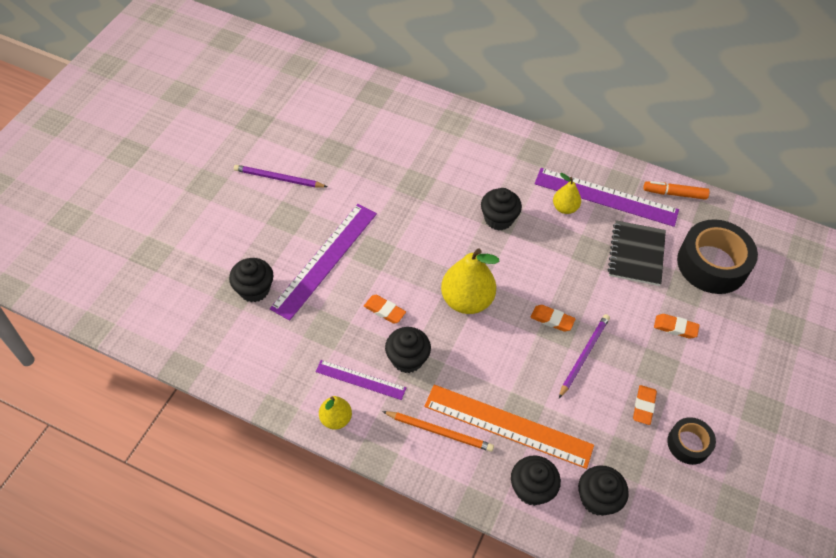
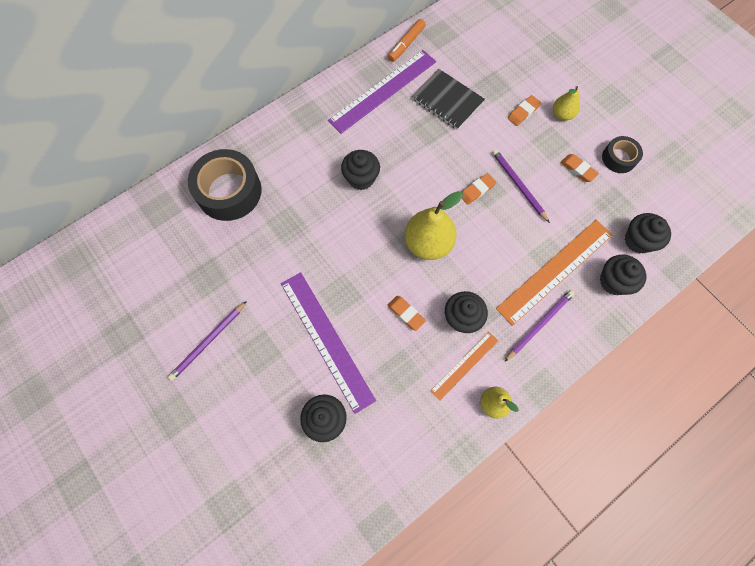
camera: 60 degrees left, 15 degrees up
(360, 380) = (464, 365): purple ruler -> orange ruler
(384, 311) = (406, 313): orange eraser -> orange eraser turned 75 degrees clockwise
(439, 431) = (539, 325): orange pencil -> purple pencil
(564, 208) = (377, 125): yellow pear -> yellow pear (562, 114)
(712, 264) = (481, 58): black tape -> black tape (229, 191)

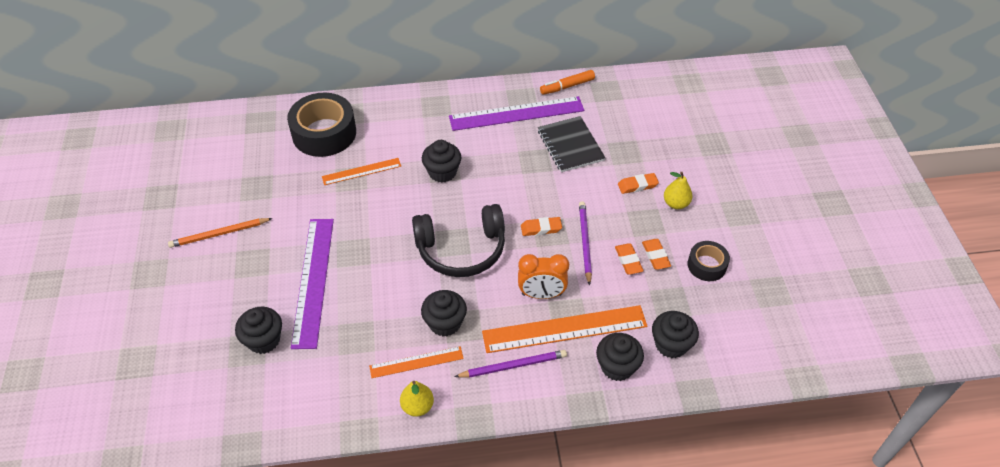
camera: 30 degrees right, 20 degrees down
(208, 341) = (219, 234): purple pencil -> orange pencil
(291, 213) = (361, 171): none -> orange ruler
(406, 313) = (397, 295): orange eraser -> orange eraser (628, 261)
(428, 243) = (461, 249): yellow pear -> black headphones
(517, 250) = (541, 294): none -> orange clock

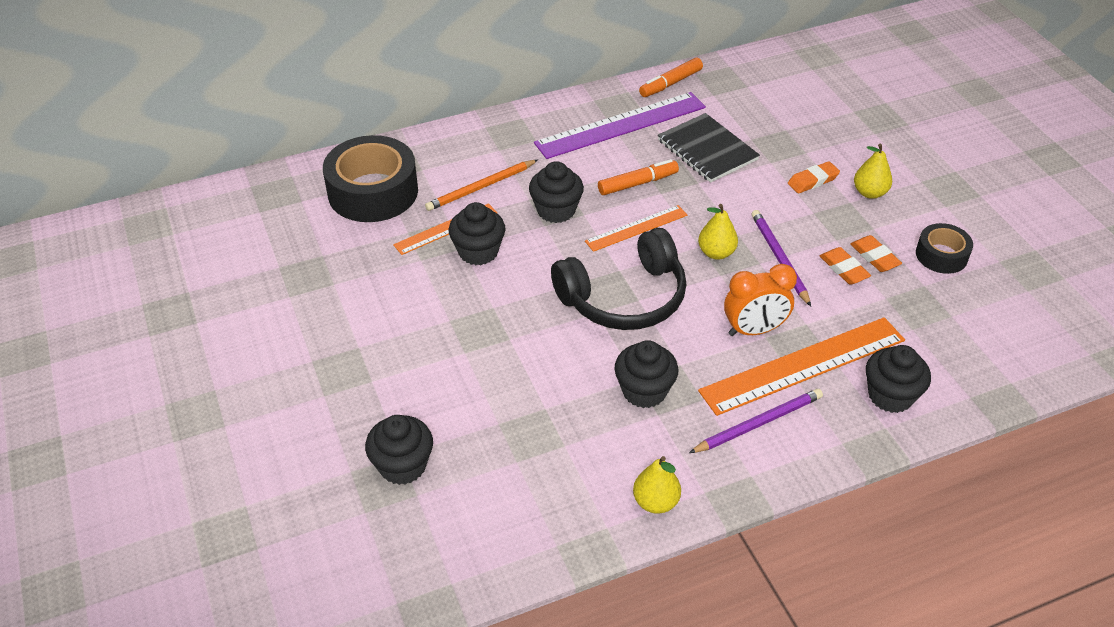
camera: 15 degrees left, 5 degrees down
(219, 234) = (278, 344): orange pencil -> orange pencil (481, 187)
(313, 281) = (439, 376): purple ruler -> none
(416, 362) = (628, 447): orange ruler -> orange ruler (636, 228)
(509, 162) = (638, 183): none -> orange marker
(541, 228) = (716, 253): orange eraser -> yellow pear
(671, 344) = (943, 355): black cupcake -> black cupcake (478, 252)

